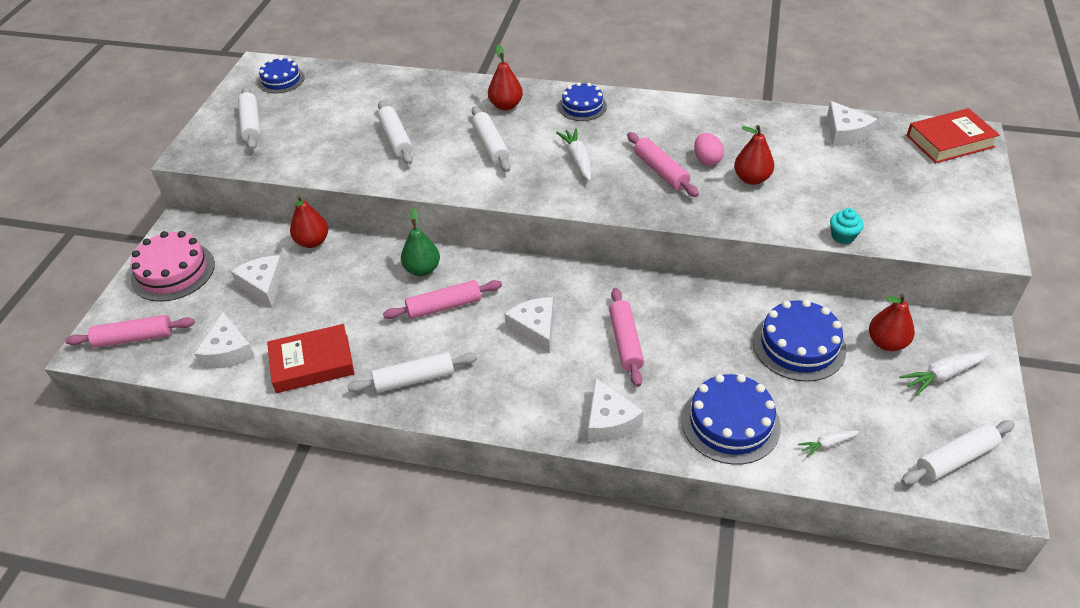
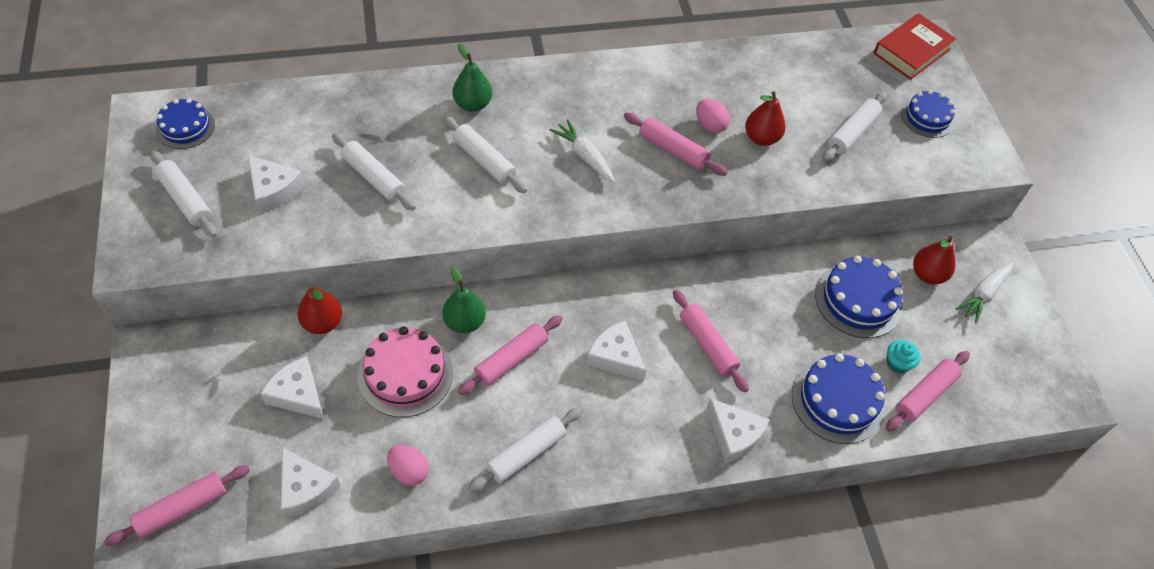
camera: 30 degrees left, 10 degrees up
(173, 271) = (176, 410): pink cake -> pink cake (405, 374)
(312, 363) = (409, 471): red book -> pink egg
(506, 105) = (473, 104): red pear -> green pear
(582, 106) = (554, 87): blue cake -> blue cake (927, 117)
(827, 444) = (924, 395): white carrot -> pink rolling pin
(843, 236) = (869, 183): turquoise cupcake -> turquoise cupcake (897, 363)
(845, 133) = (819, 62): white cheese -> white cheese (274, 190)
(955, 458) = (1025, 373): white rolling pin -> white rolling pin (852, 132)

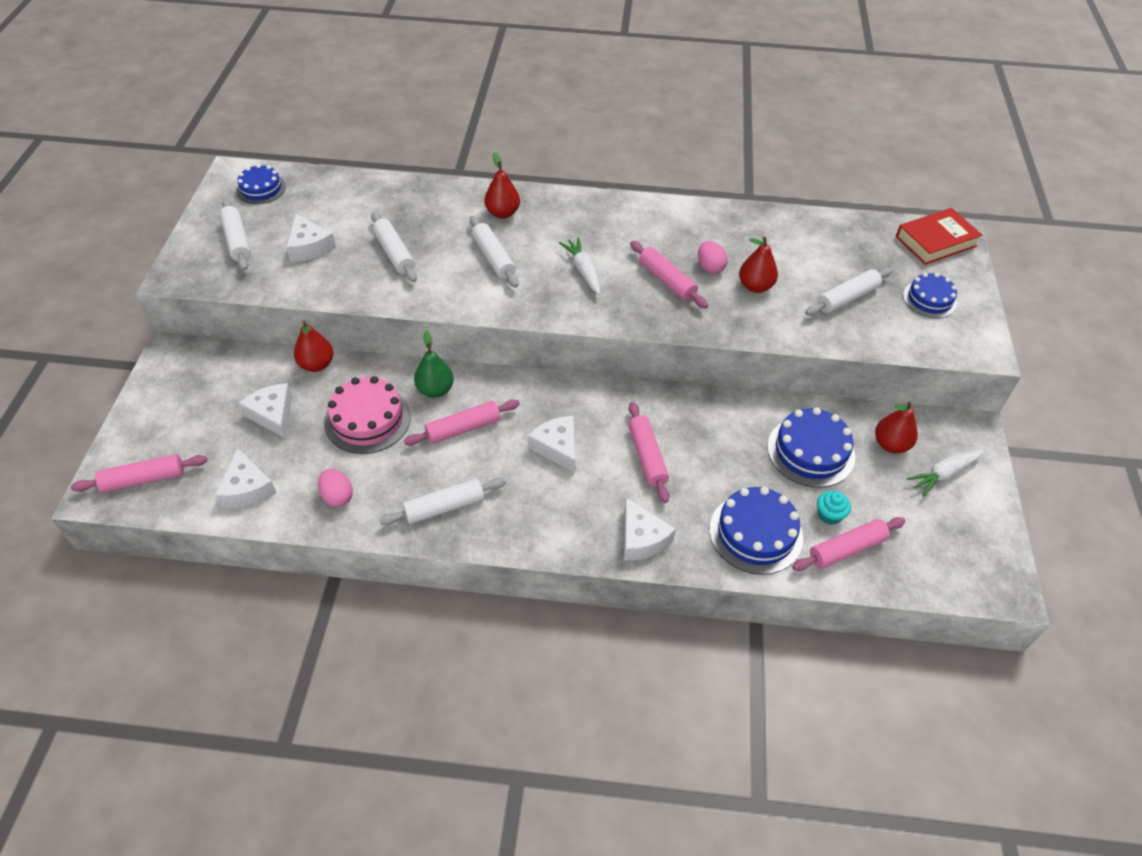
camera: 20 degrees right, 5 degrees down
(473, 104) = (502, 213): green pear -> red pear

